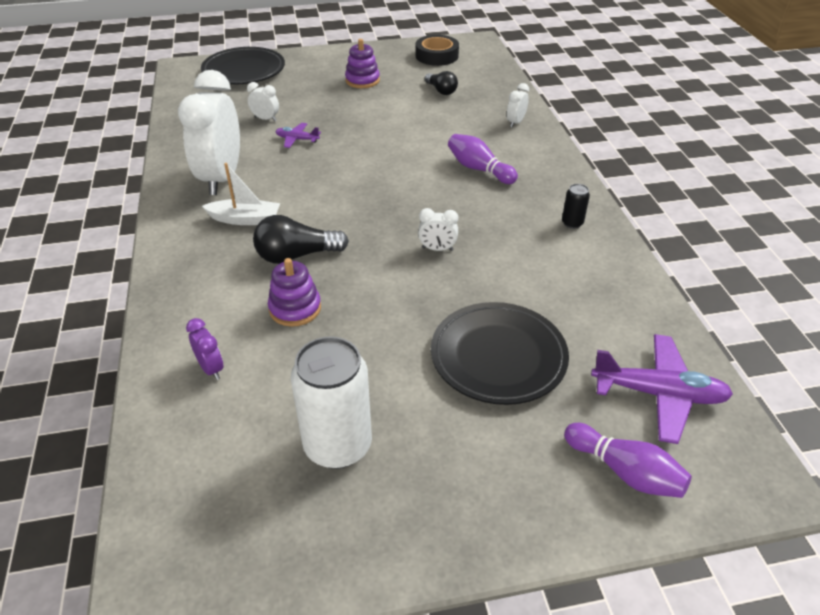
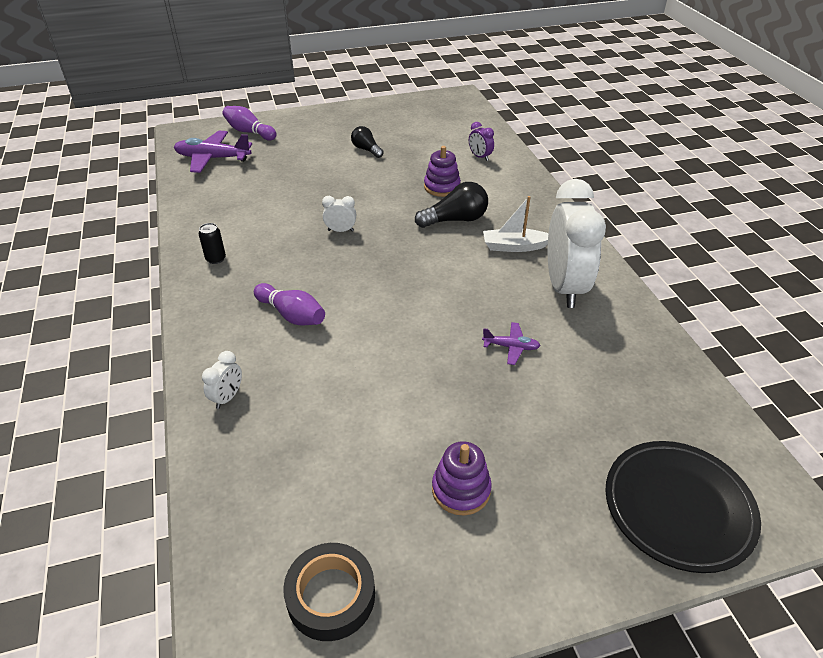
camera: 175 degrees right, 0 degrees up
(265, 119) = (570, 382): white clock -> none
(338, 445) = (395, 133): white can -> none
(441, 91) = (327, 468): black light bulb -> black light bulb (366, 150)
(498, 356) = (304, 170): black plate -> none

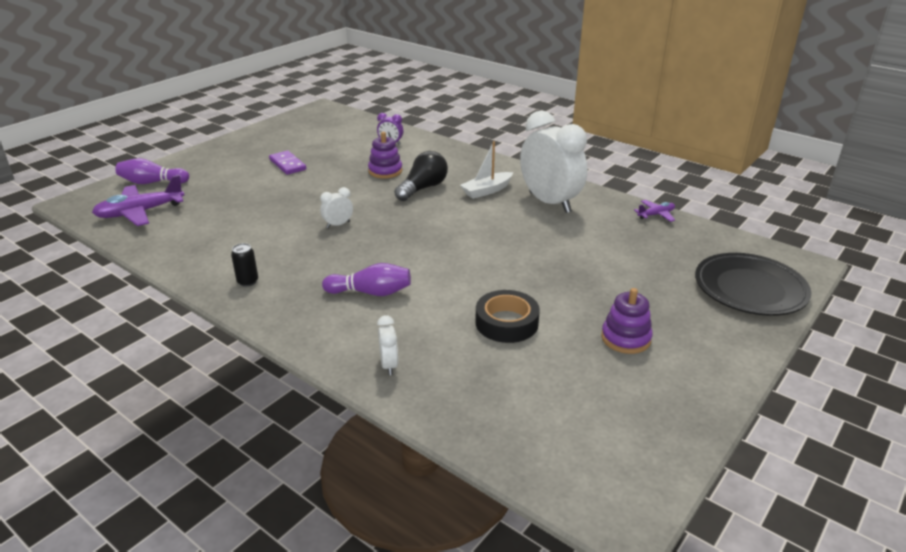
camera: 35 degrees left, 10 degrees down
(331, 596) = (620, 435): black tape -> black tape (506, 323)
(366, 150) = (287, 164): black light bulb -> purple domino
(511, 347) = (558, 248): purple plane -> purple plane (656, 215)

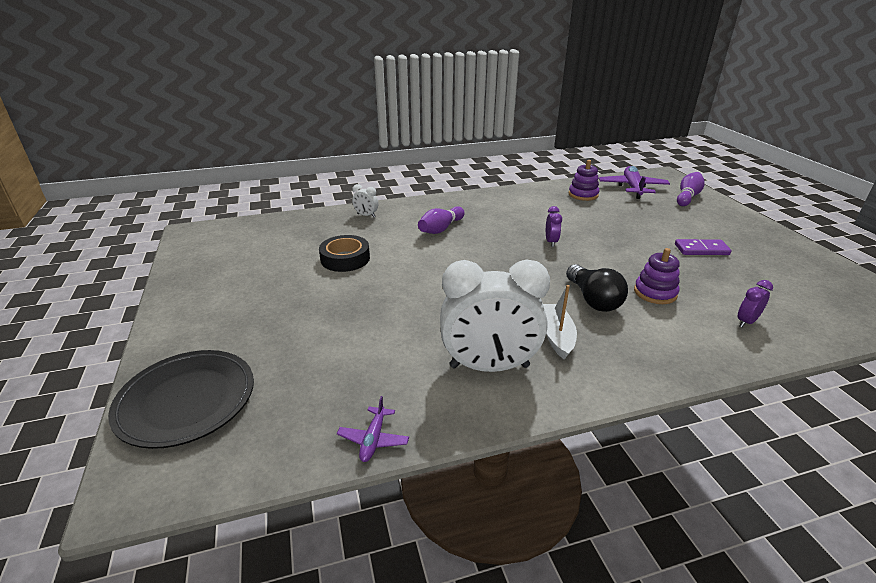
camera: 125 degrees right, 0 degrees up
(247, 281) = (500, 201): black can -> none
(338, 224) = (551, 242): white clock -> purple clock
(625, 338) = (261, 293): purple stacking toy -> purple stacking toy (583, 195)

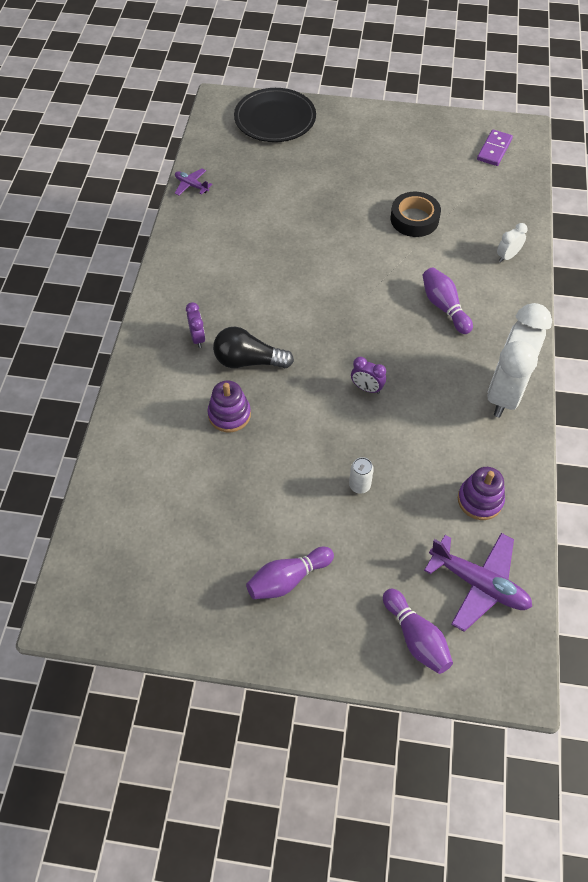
camera: 115 degrees right, 25 degrees up
(489, 366) = (214, 256): white clock -> white clock (505, 392)
(556, 336) = (219, 309): white boat -> none
(629, 228) = (359, 485): none -> white can
(701, 249) = (275, 522): purple domino -> purple domino (494, 149)
(726, 236) = (288, 579): none -> purple bowling pin
(746, 322) = (150, 451): purple clock -> purple clock (197, 338)

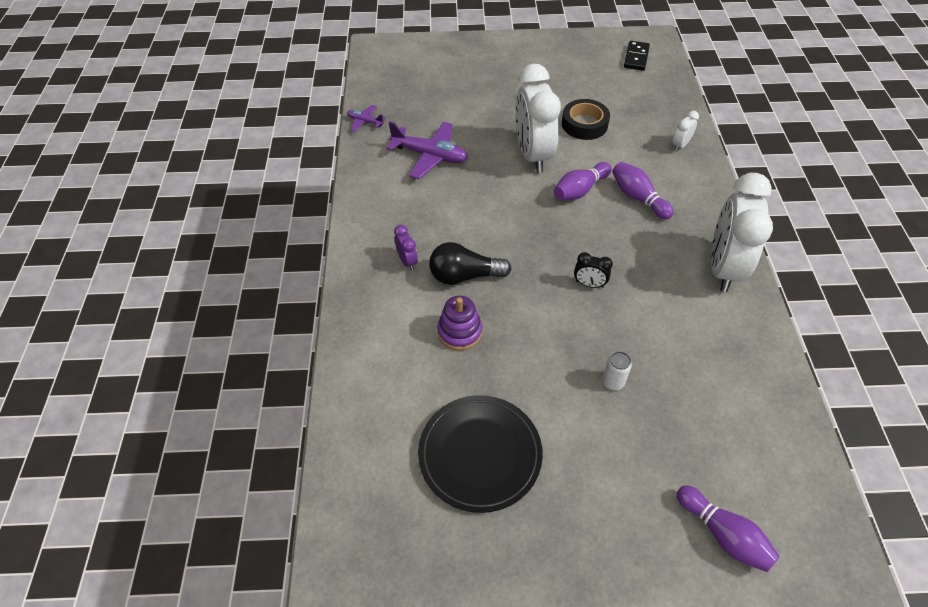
camera: 10 degrees left, 5 degrees down
(275, 119) = (429, 56): black plate -> black plate (480, 454)
(288, 579) = (569, 495): purple bowling pin -> purple bowling pin (580, 190)
(351, 245) = (533, 155): none -> white clock
(366, 388) = (589, 284): purple clock -> black clock
(478, 584) = (766, 464): purple plane -> purple plane (430, 156)
(480, 500) = (736, 376): purple stacking toy -> none
(494, 149) = (636, 57): purple domino -> black domino

